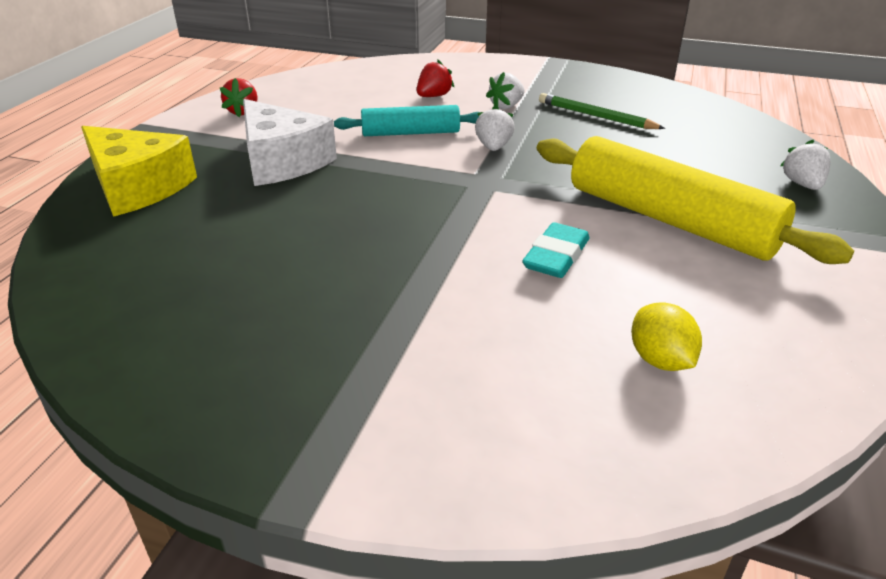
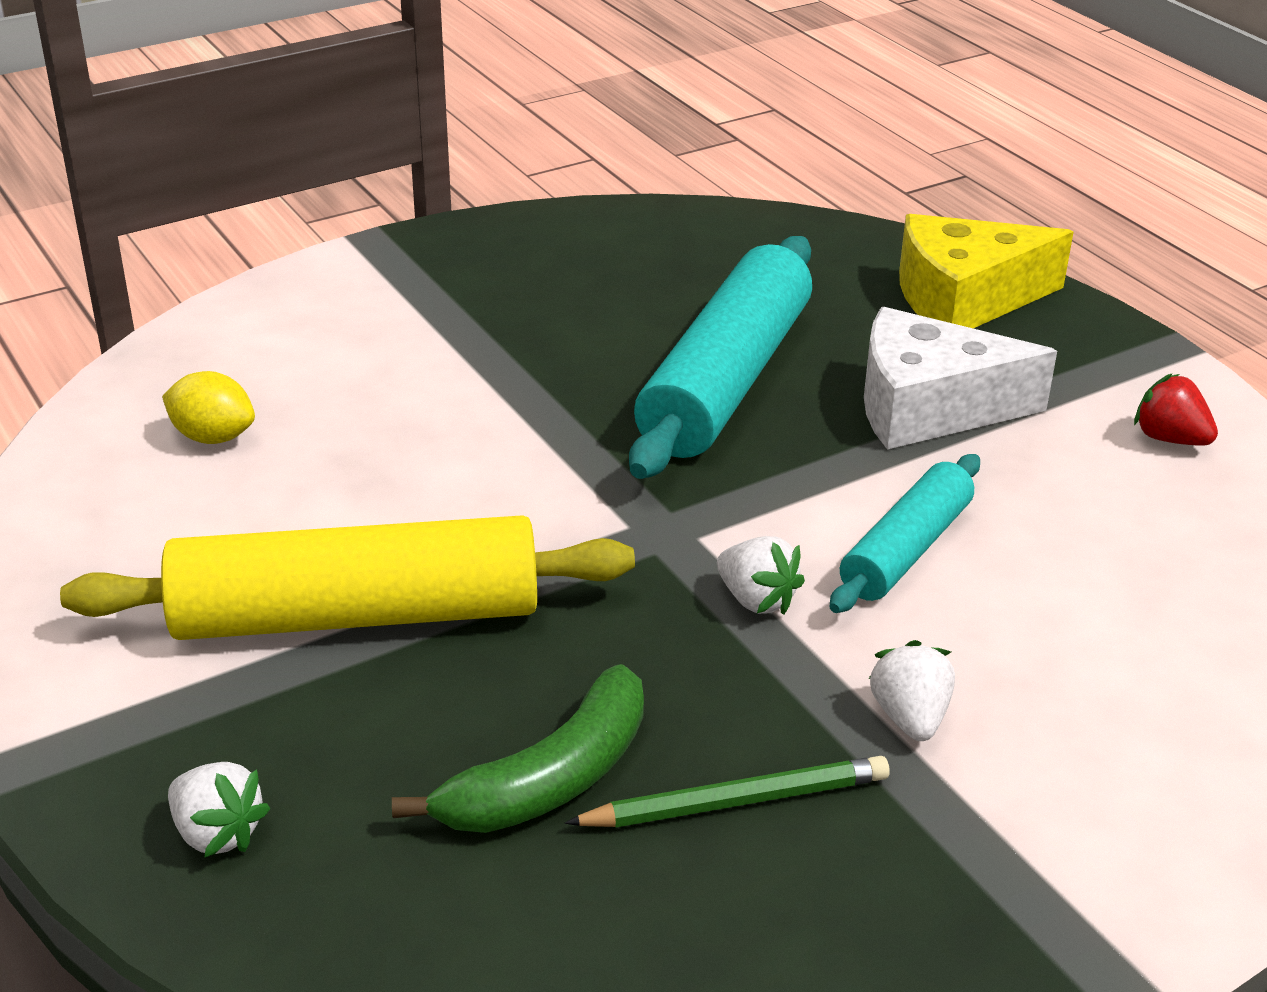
camera: 130 degrees right, 0 degrees up
(326, 217) = (726, 381): none -> turquoise rolling pin
(433, 96) = (1054, 657): red strawberry -> none
(556, 256) = (429, 480): turquoise eraser -> none
(651, 144) = (550, 779): none -> green banana

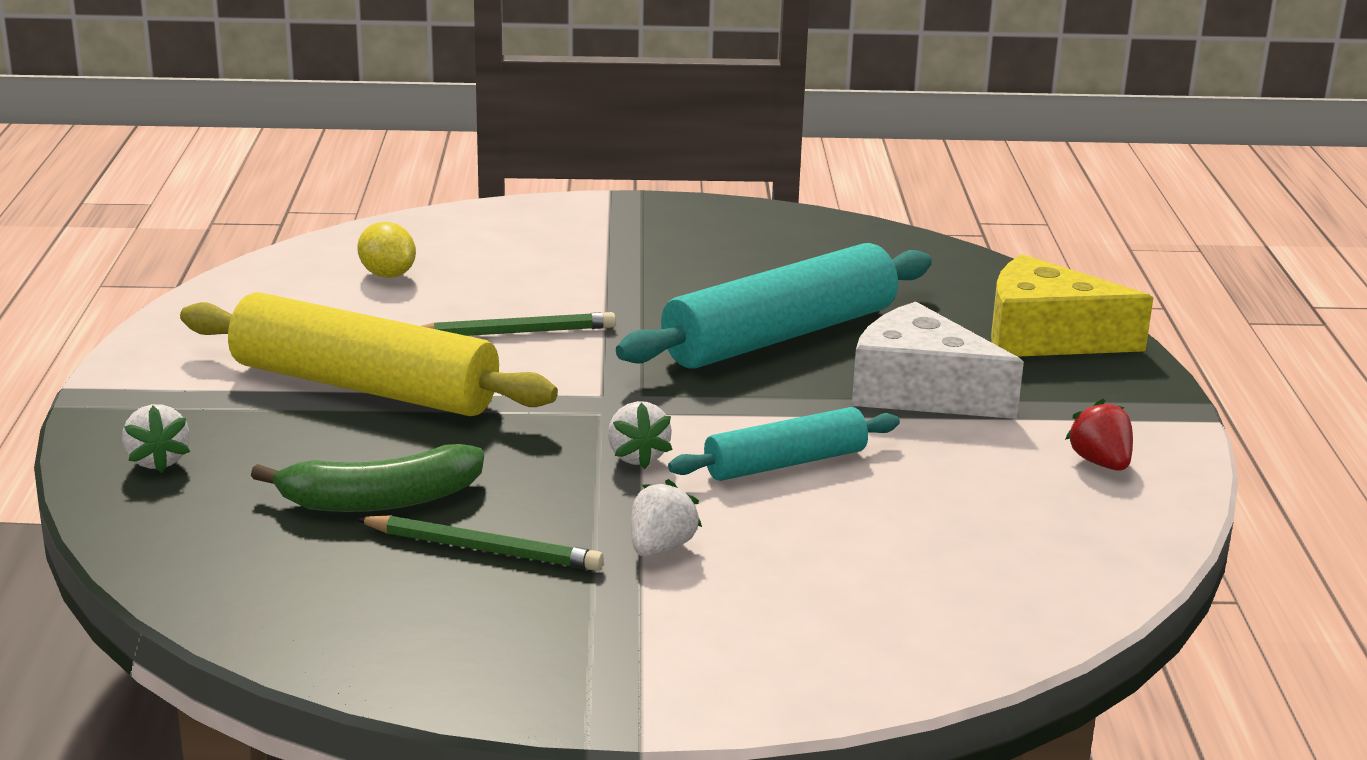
camera: 30 degrees right, 10 degrees down
(448, 472) = (515, 332): none -> green pencil

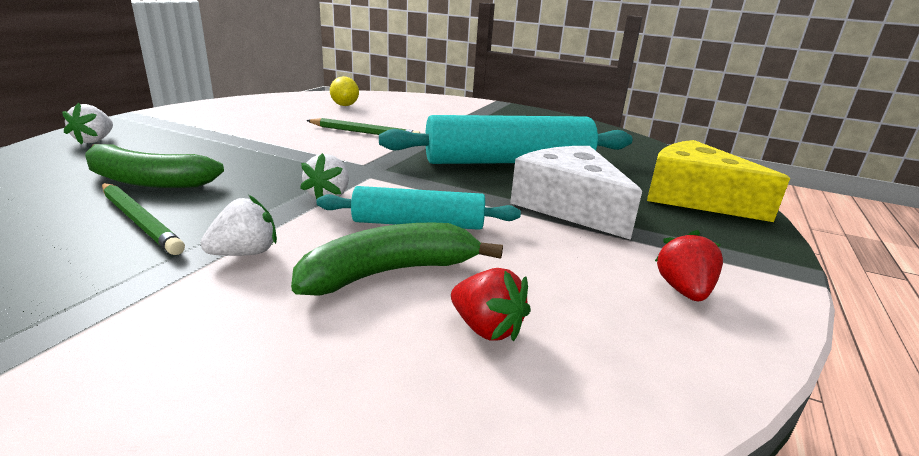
camera: 25 degrees right, 0 degrees up
(364, 387) = (251, 136): yellow rolling pin -> none
(827, 524) = (390, 272): none -> green banana
(966, 547) = (487, 328): none -> red strawberry

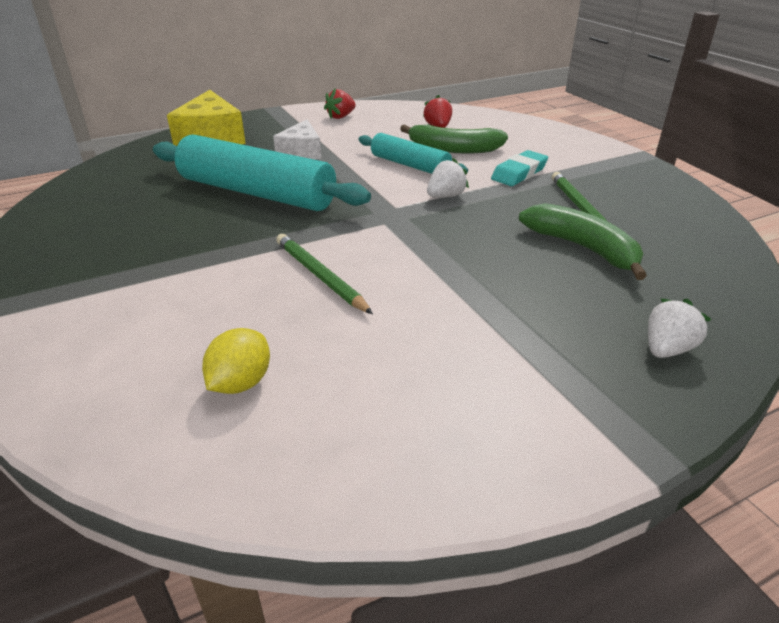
camera: 140 degrees left, 10 degrees up
(245, 253) = (519, 173): white strawberry -> turquoise eraser
(569, 206) = (301, 152): white cheese -> white cheese, size x0.64

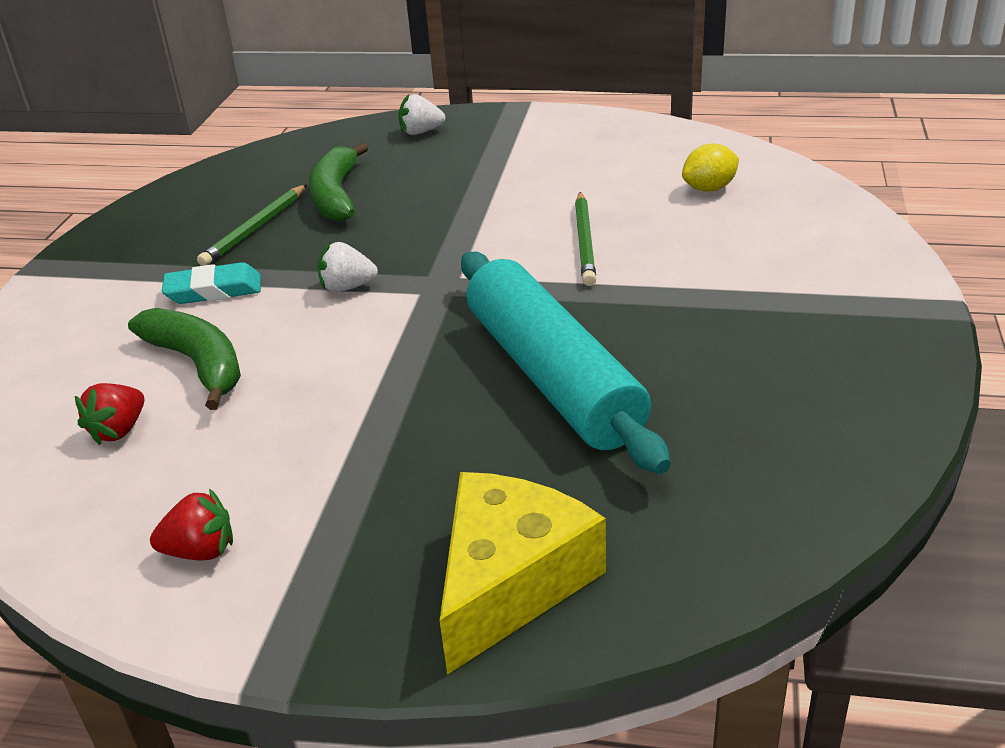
camera: 140 degrees left, 0 degrees up
(301, 152) = (403, 451): white cheese -> none
(410, 165) = (302, 354): turquoise rolling pin -> none

